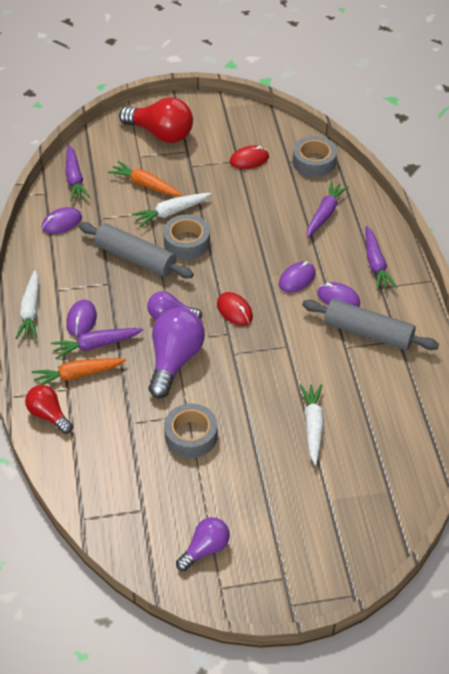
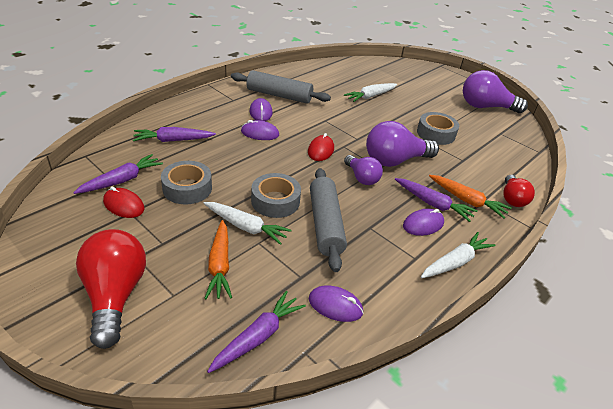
camera: 130 degrees left, 10 degrees down
(205, 549) = (485, 107): purple light bulb -> purple light bulb, size x1.68
(314, 162) = (102, 164): grey tape -> grey tape (187, 188)
(368, 333) = (279, 95): grey rolling pin -> grey rolling pin turned 60 degrees counterclockwise
(376, 264) = (212, 106): purple carrot -> purple carrot (122, 180)

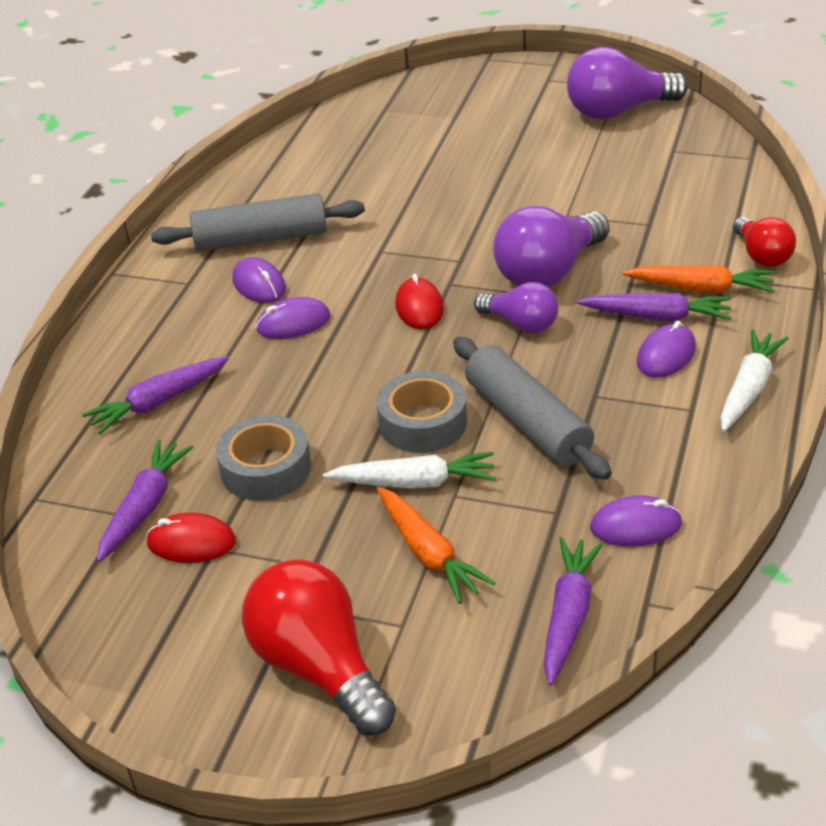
camera: 20 degrees left, 0 degrees up
(370, 96) = (418, 172): white carrot -> none
(436, 133) = (575, 196): grey tape -> none

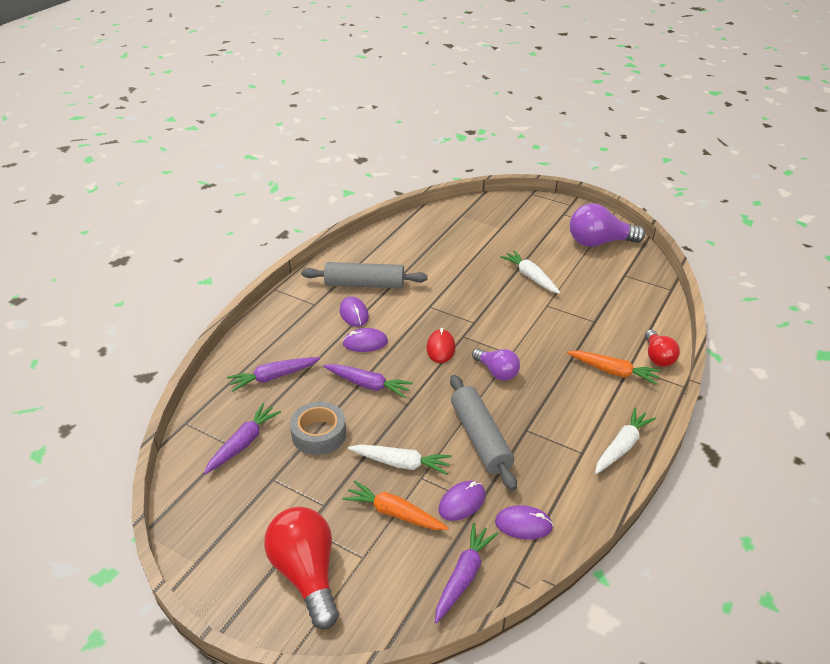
camera: 10 degrees right, 0 degrees up
(191, 542) = (261, 472): red mouse -> none
(423, 423) = (418, 425): grey tape -> none
(429, 554) = (394, 513): orange carrot -> orange carrot turned 135 degrees clockwise
(527, 179) = (530, 277): none -> white carrot
(549, 272) = (524, 341): purple light bulb -> none
(657, 317) = (580, 385): purple carrot -> purple carrot (368, 385)
(666, 355) = (578, 412): purple mouse -> purple mouse (462, 502)

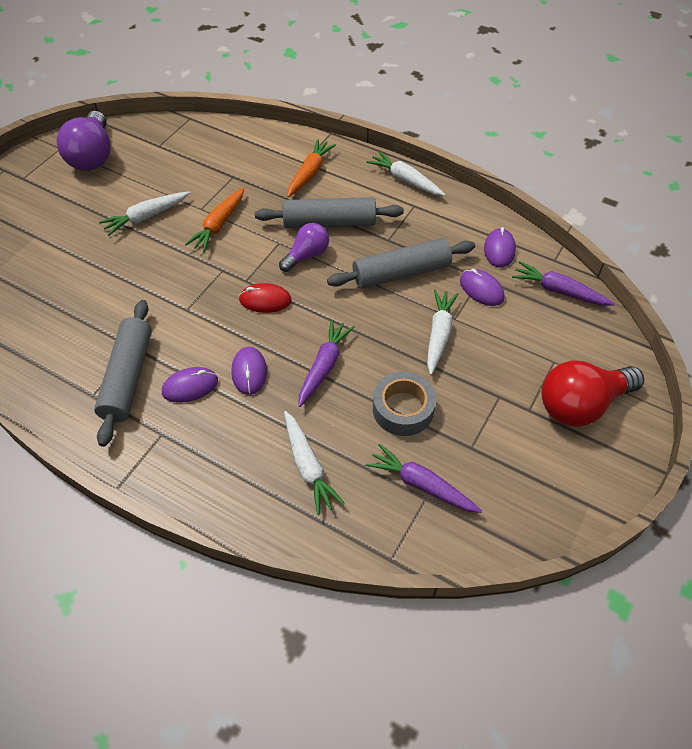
camera: 90 degrees left, 15 degrees up
(273, 377) = (308, 467): purple carrot -> white carrot
(394, 513) = (501, 339): orange carrot -> orange carrot (218, 225)
(543, 386) = (329, 223): none -> grey rolling pin
(657, 357) = (291, 142): red light bulb -> none

